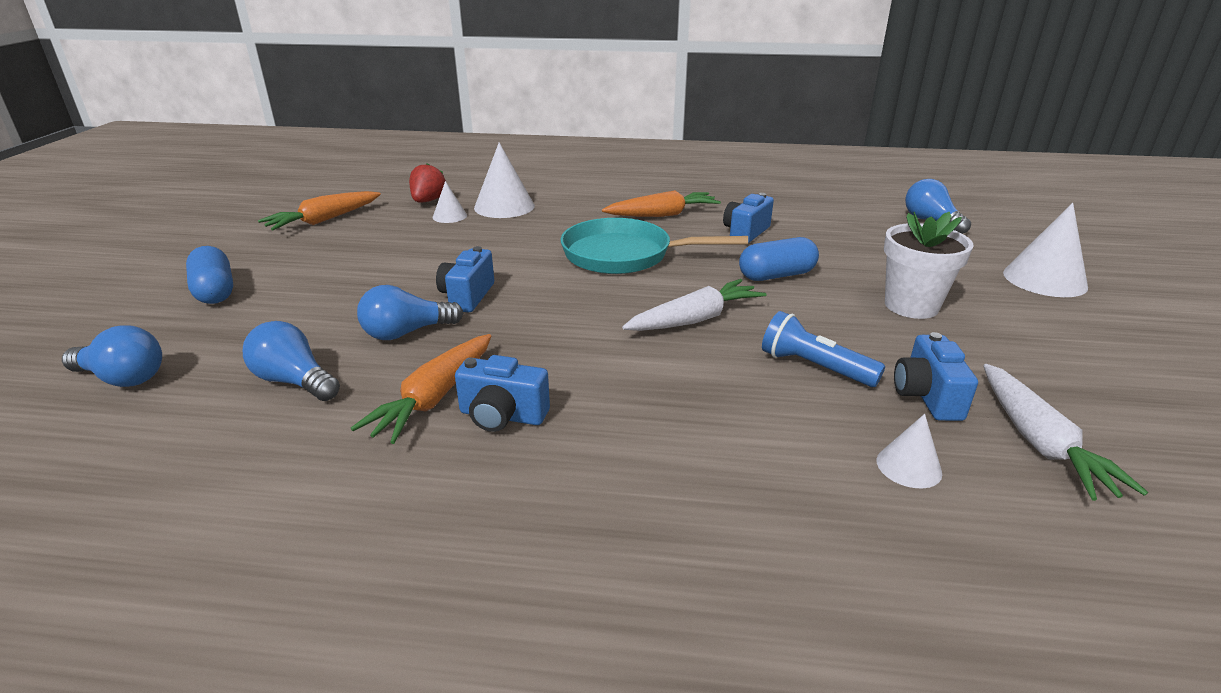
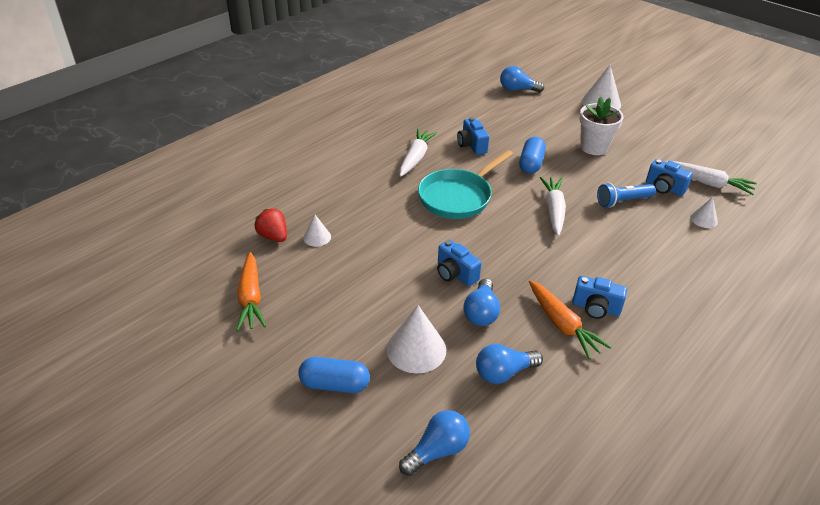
camera: 55 degrees left, 10 degrees up
(502, 416) = (595, 308): blue camera -> blue camera turned 60 degrees clockwise
(504, 206) = (328, 208): white cone -> white cone (416, 349)
(662, 215) = (415, 158): orange carrot -> white carrot

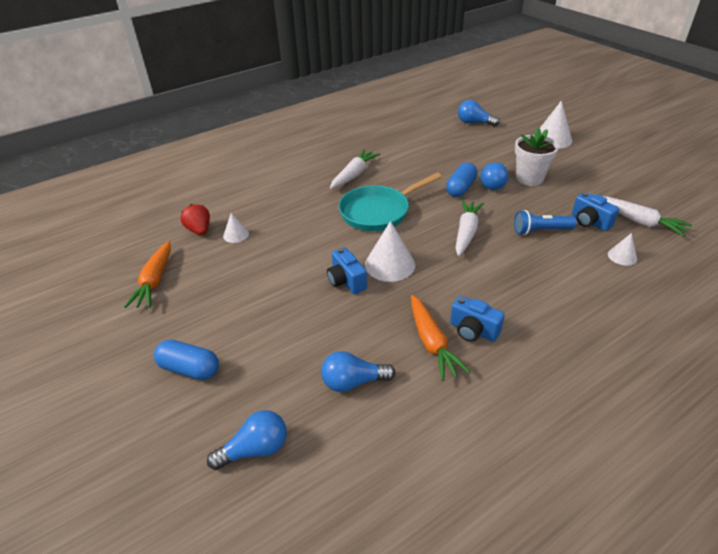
camera: 15 degrees right, 0 degrees up
(416, 349) = (279, 347): white cone -> white cone (390, 264)
(471, 145) = (410, 168): blue camera -> none
(481, 312) = (355, 320): blue light bulb -> blue light bulb (494, 184)

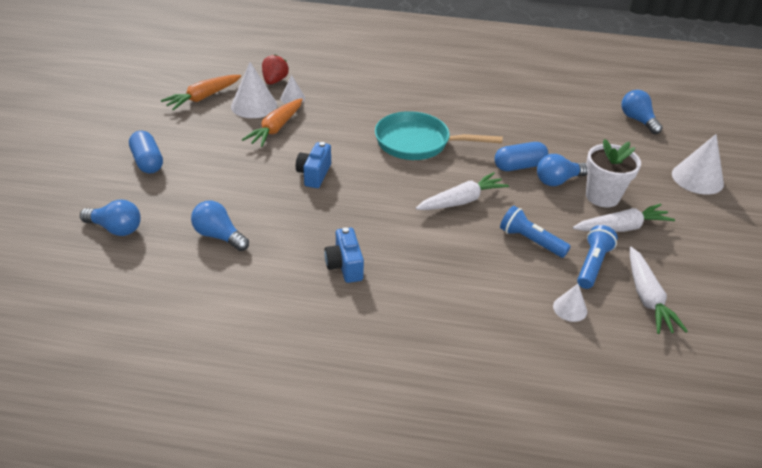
camera: 40 degrees right, 0 degrees up
(354, 175) = (446, 104): white carrot -> white carrot (621, 227)
(390, 264) = (362, 184): white cone -> white cone (254, 105)
(432, 343) = (304, 252): orange carrot -> orange carrot (276, 128)
(589, 222) = (592, 265): blue camera -> blue flashlight

